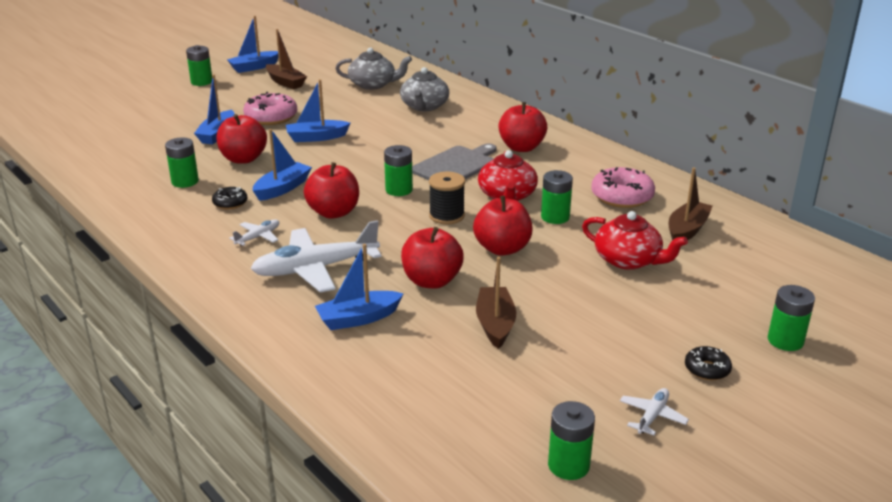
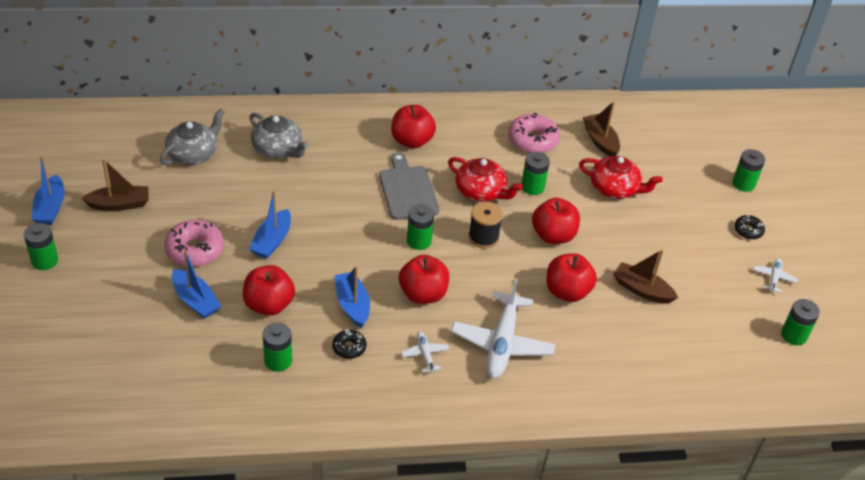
camera: 60 degrees left, 15 degrees up
(358, 318) = (586, 351): blue boat -> none
(628, 260) = (614, 188): red teapot -> red teapot turned 45 degrees clockwise
(652, 416) = (774, 278): white plane -> white plane turned 45 degrees clockwise

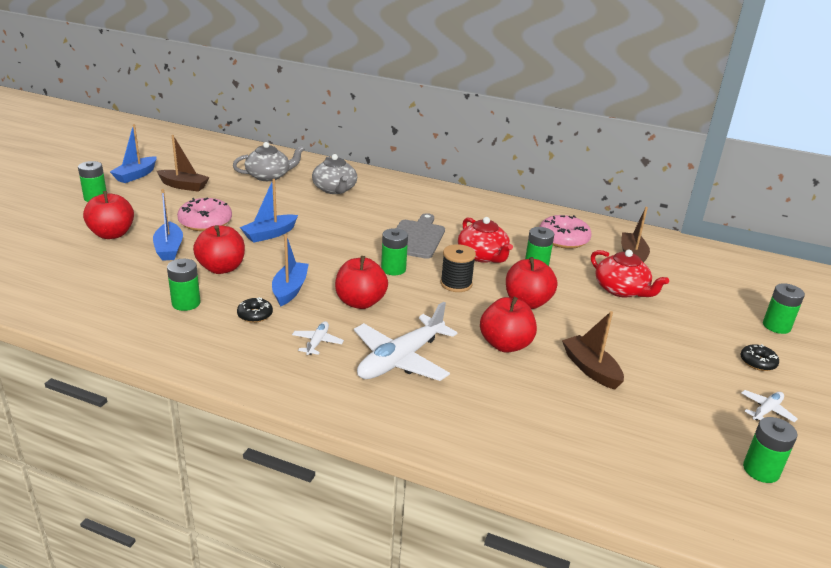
camera: 30 degrees right, 15 degrees down
(412, 141) = (450, 212): red apple -> red apple (112, 234)

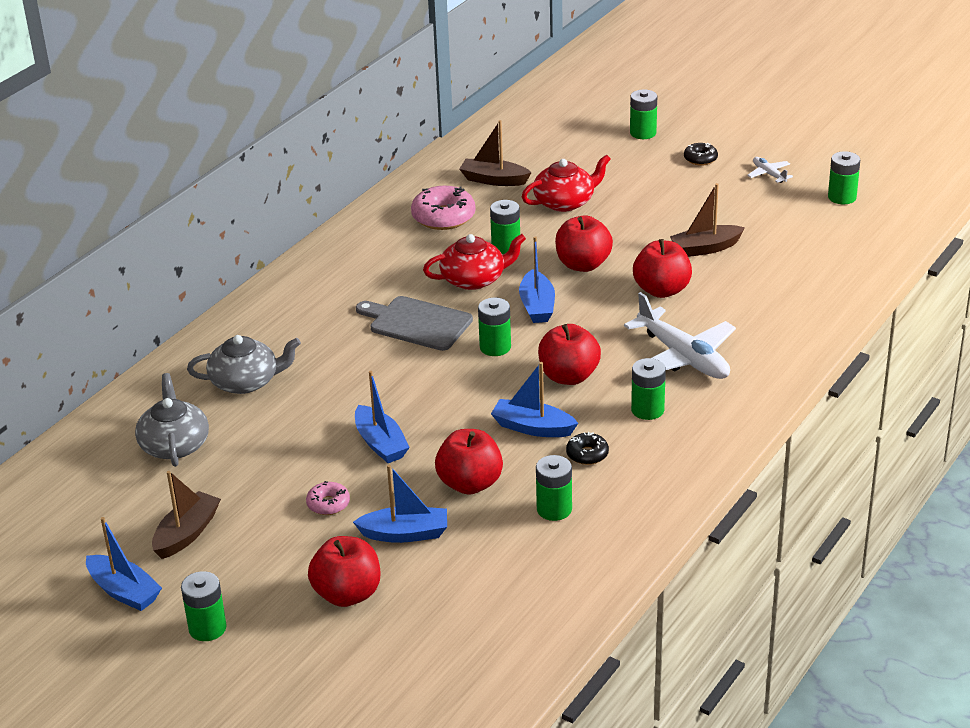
camera: 75 degrees left, 5 degrees up
(205, 222) = (328, 504): pink donut -> pink donut, size x0.55
(317, 342) = (647, 410): white plane -> green battery
(456, 284) = (537, 306): black spool -> blue boat

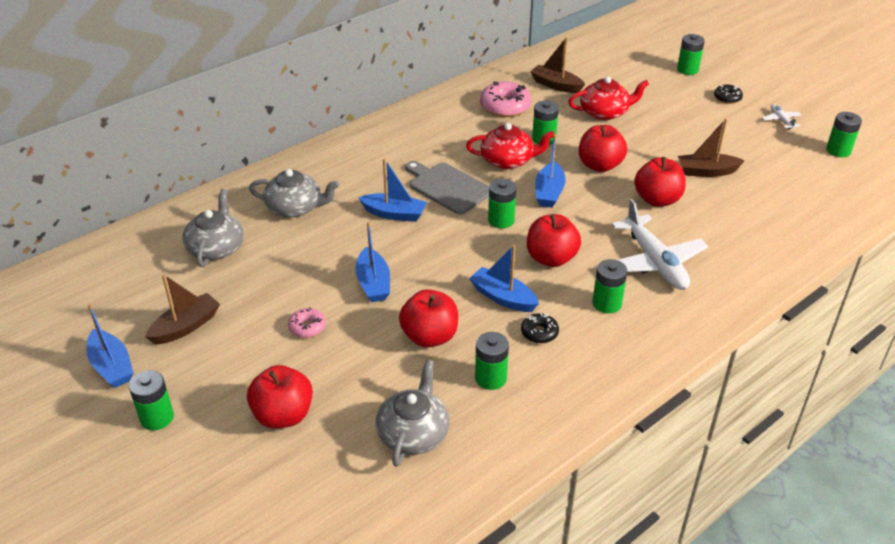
camera: 15 degrees right, 5 degrees up
(405, 534) = (356, 370): blue boat -> blue boat (394, 214)
(496, 579) = (413, 433): none -> grey teapot

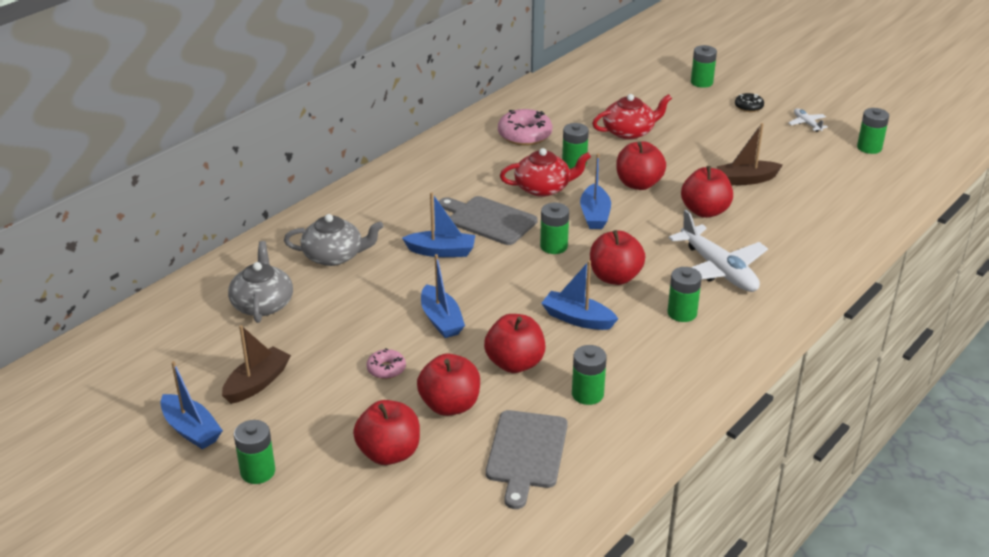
camera: 10 degrees left, 5 degrees down
(355, 373) = (450, 405): none -> red apple
(413, 433) = (526, 453): grey teapot -> grey cutting board
(539, 333) = (623, 347): black donut -> none
(556, 85) = (571, 109): brown boat -> none

